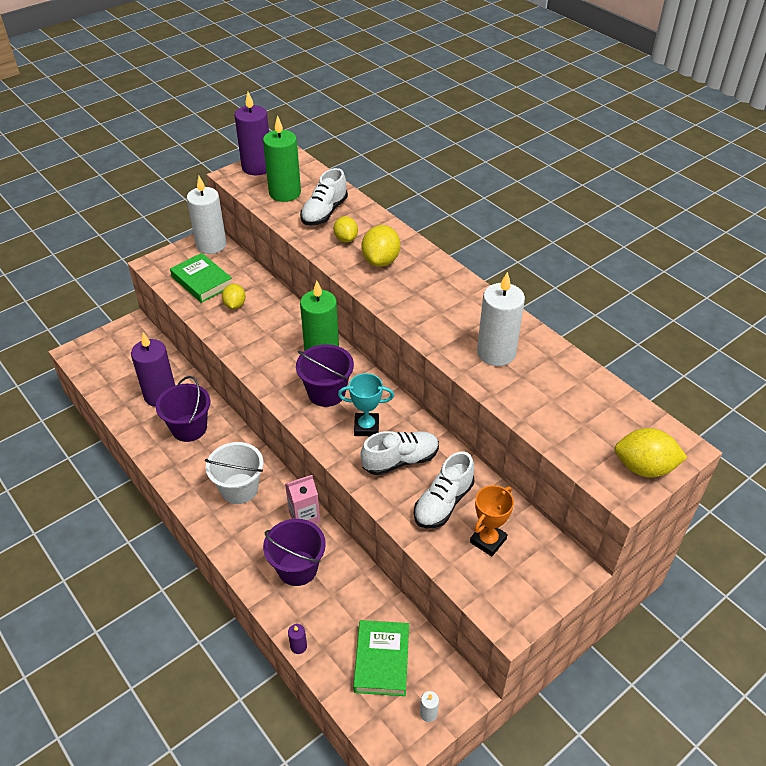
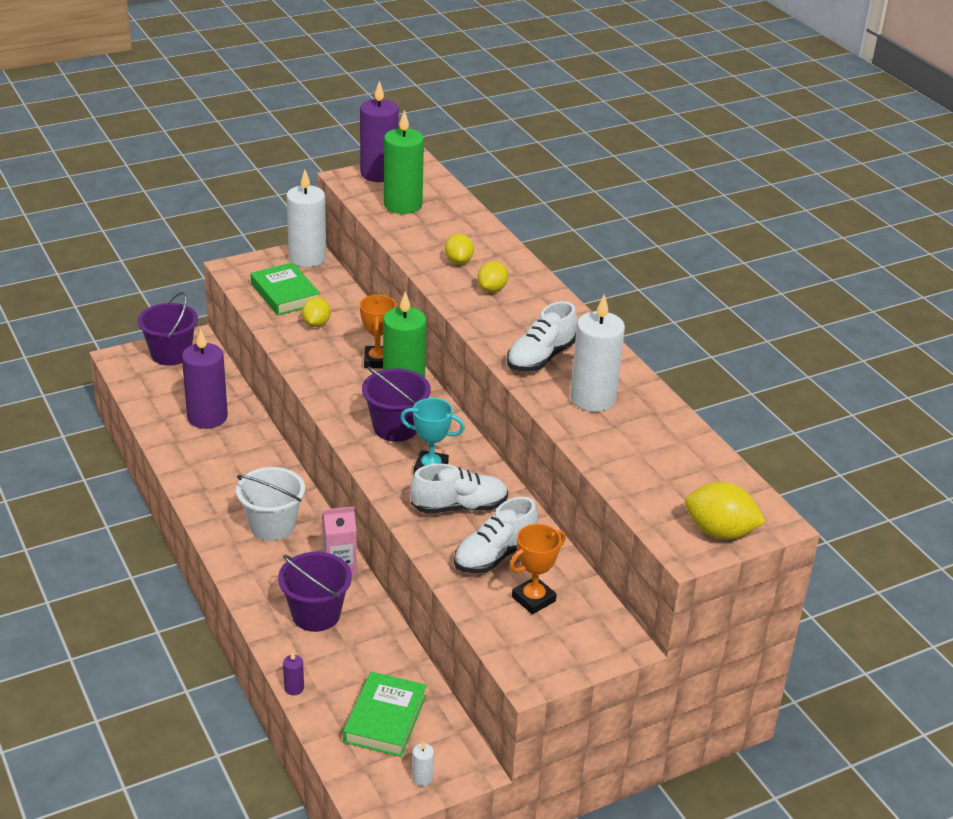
camera: 10 degrees right, 10 degrees down
(189, 428) = (231, 456): purple bucket -> purple bucket (171, 354)
(294, 331) = (377, 361): none -> orange trophy
(324, 212) = (442, 231): white shoe -> white shoe (540, 358)
(381, 261) = (492, 289): yellow lemon -> yellow lemon, size x0.65

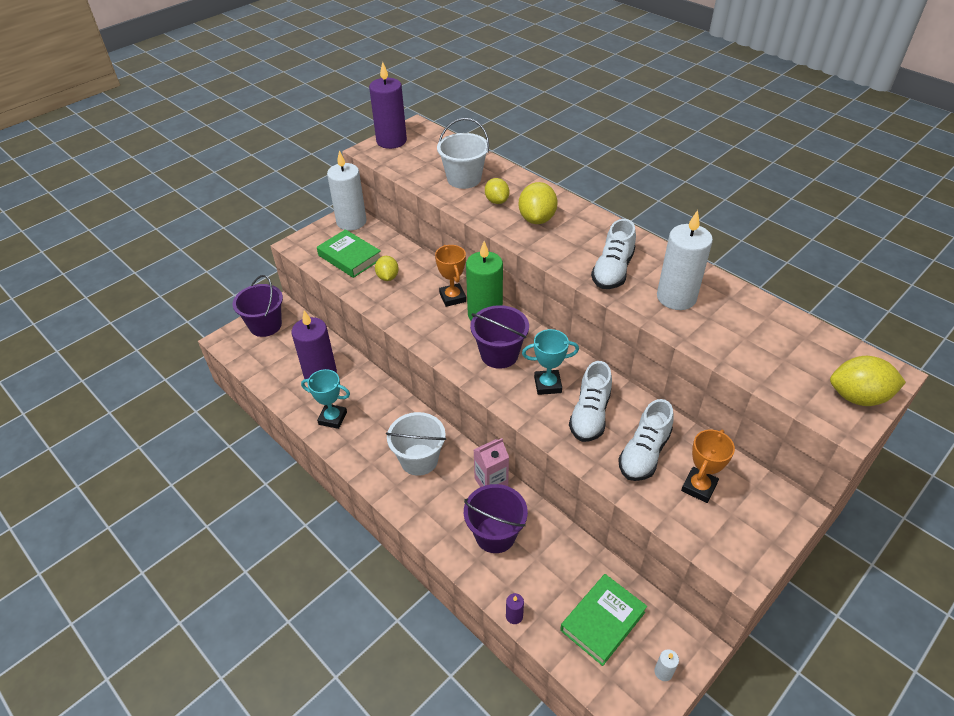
camera: 15 degrees left, 10 degrees up
(199, 463) = (332, 418): none -> turquoise trophy
(385, 719) = (602, 621): green book -> green book turned 45 degrees clockwise
(403, 205) = (425, 163): green candle -> none
(436, 231) = (464, 179): none -> white bucket
(459, 507) = (590, 415): white shoe -> white shoe turned 135 degrees clockwise
(492, 289) = (537, 219): yellow lemon -> yellow lemon, size x1.54

